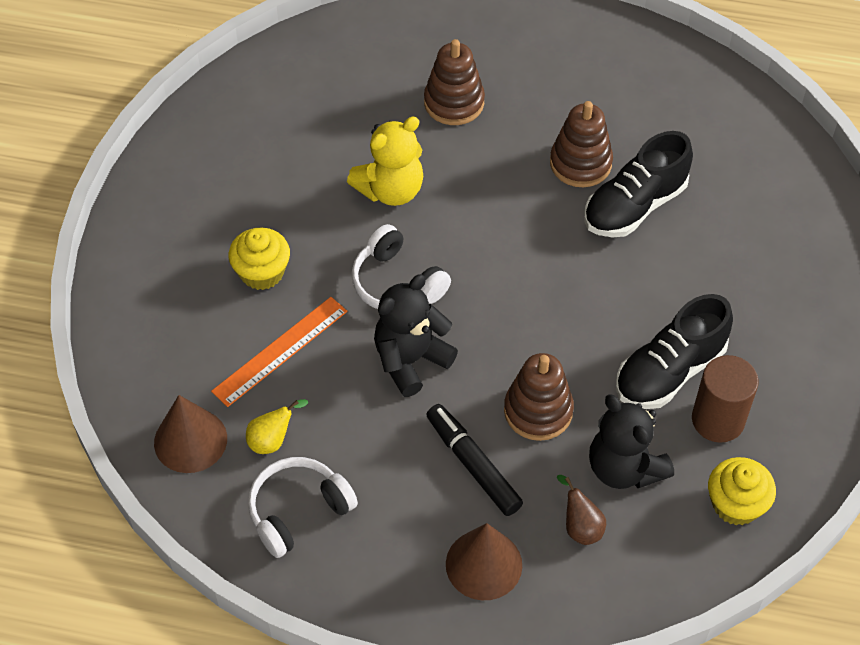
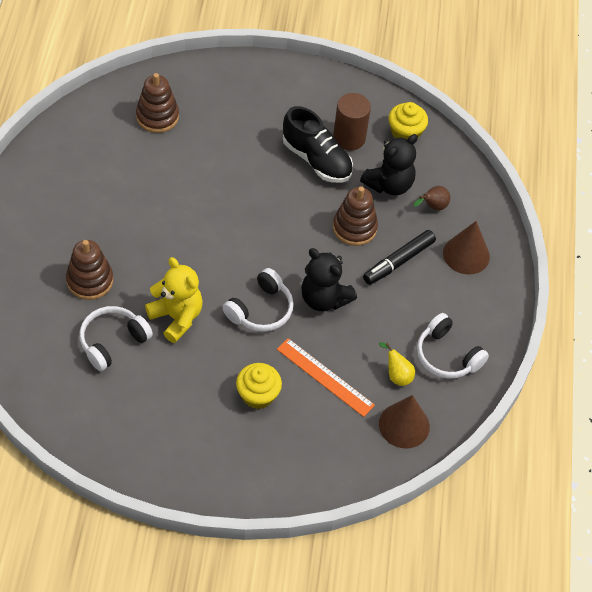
camera: 100 degrees left, 0 degrees up
(359, 124) = (112, 341): none -> white headphones
(580, 163) = (147, 203): brown stacking toy -> brown stacking toy (157, 117)
(634, 206) = (185, 174): black shoe -> none

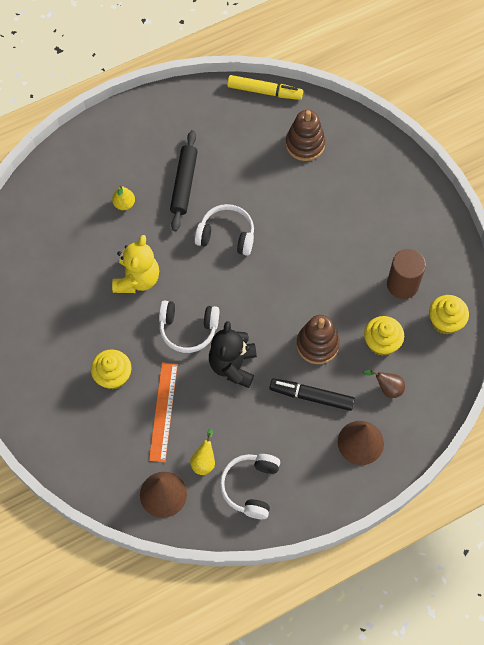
camera: 60 degrees right, 10 degrees up
(77, 110) = (264, 91): none -> yellow marker
(90, 281) = (124, 204): brown stacking toy -> yellow pear
(112, 341) = (85, 253): white headphones -> white headphones (226, 235)
(113, 224) = (184, 184): none -> black rolling pin
(316, 160) = (360, 276): black shoe -> none
(389, 184) = (381, 342): black teddy bear -> yellow cupcake

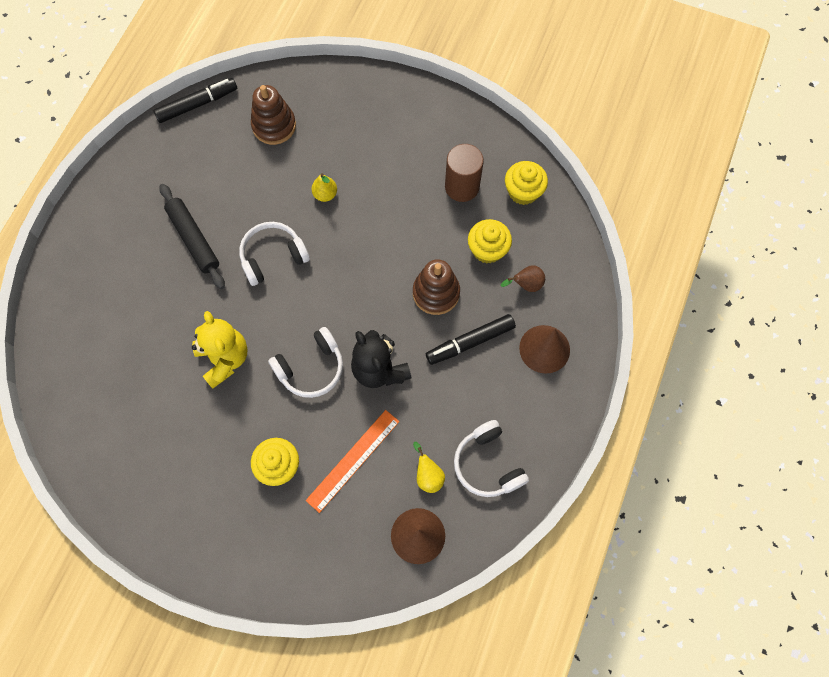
camera: 40 degrees left, 5 degrees up
(124, 204) = (152, 299): yellow pear -> yellow pear (325, 194)
(163, 411) = (353, 460): orange ruler -> orange ruler turned 75 degrees clockwise
(264, 91) = (197, 104): yellow marker -> black marker

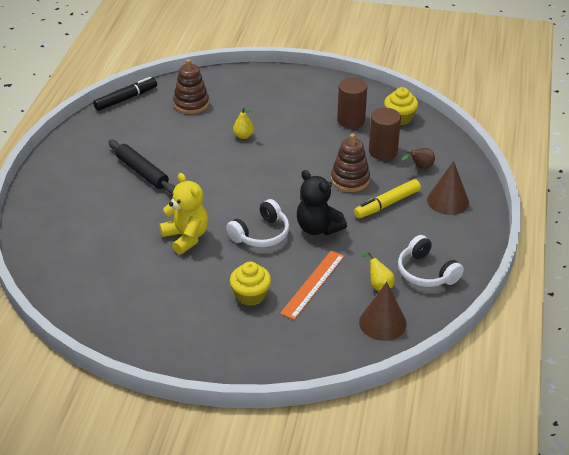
camera: 10 degrees left, 30 degrees down
(273, 257) = (211, 175): white headphones -> none
(470, 342) = (387, 204): black marker -> yellow marker
(487, 249) = (383, 152): yellow cupcake -> brown cylinder

